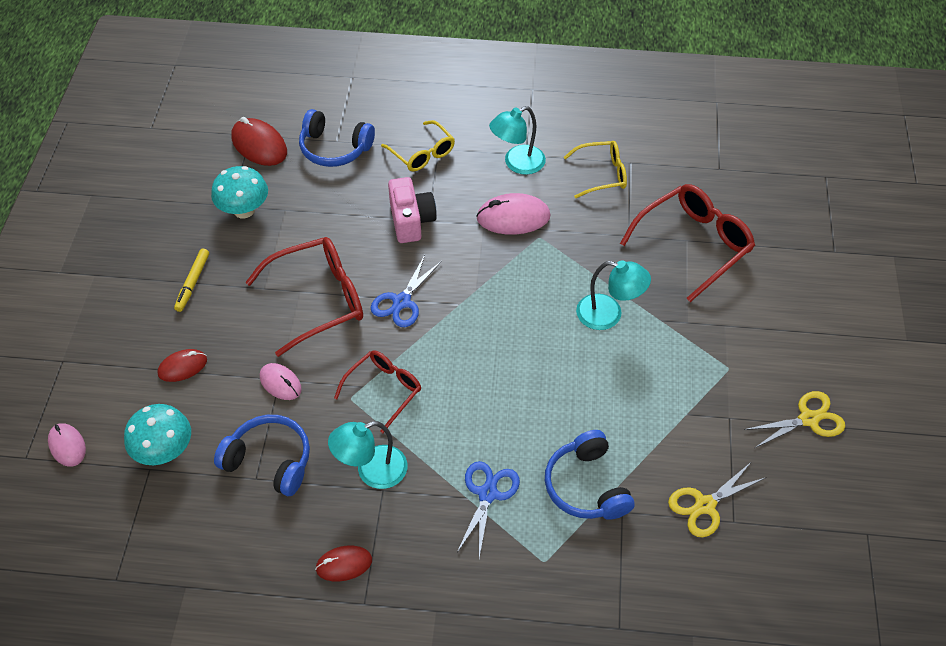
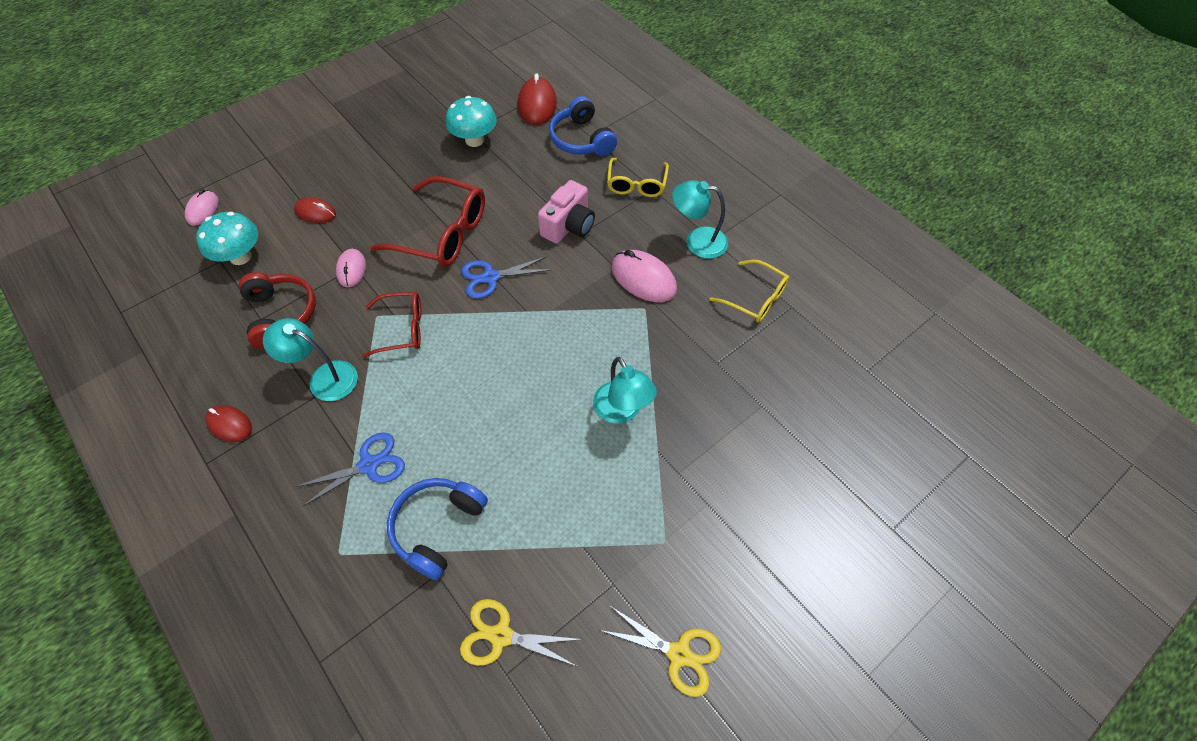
camera: 45 degrees right, 5 degrees up
(193, 283) = (388, 164): yellow marker -> none
(269, 461) = (281, 315): blue headphones -> red headphones
(693, 245) = (763, 414): red glasses -> none

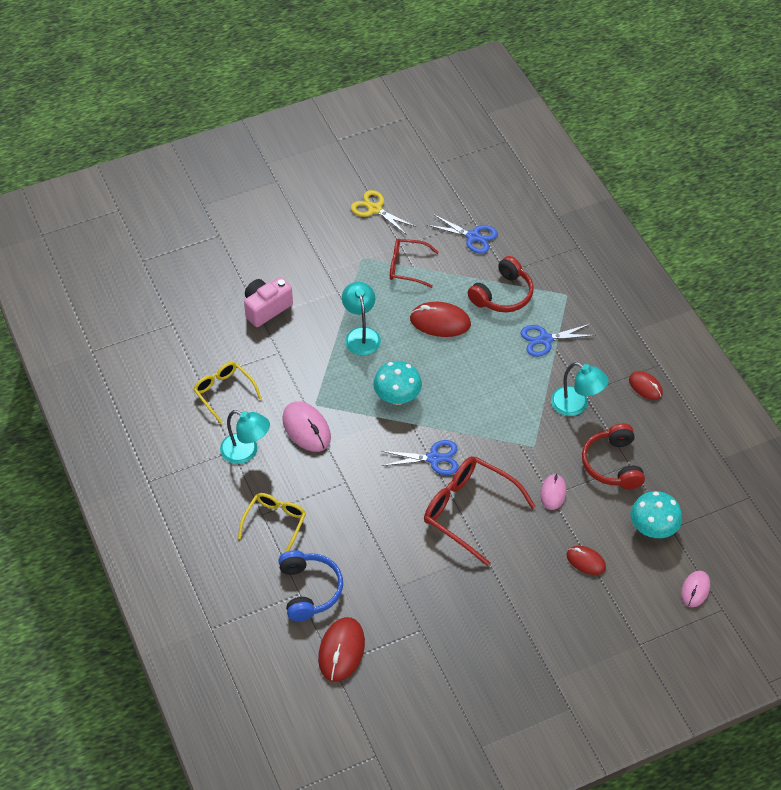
camera: 165 degrees left, 5 degrees down
(402, 329) = (514, 430): red glasses -> red glasses (407, 267)
(438, 528) = (502, 294): blue headphones -> red headphones
(474, 140) = (419, 615): turquoise mushroom -> turquoise mushroom (397, 397)
(501, 636) = (473, 236): yellow scissors -> blue scissors
(521, 457) = (440, 322): none -> red mouse
(568, 226) = (353, 492): pink camera -> pink camera (266, 308)

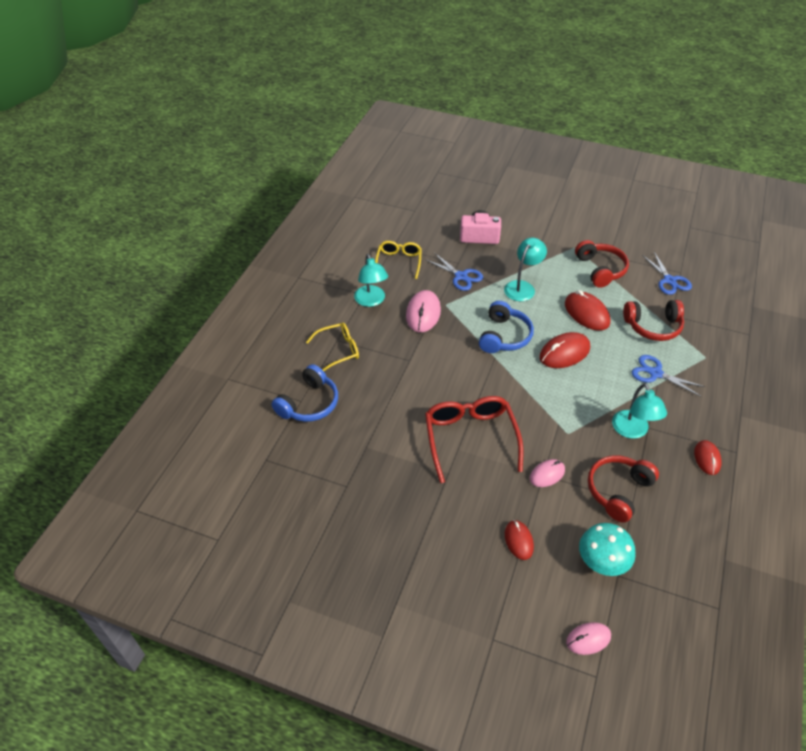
camera: 45 degrees right, 5 degrees down
(341, 651) = (281, 455): red mouse -> red mouse (564, 353)
(375, 209) = (615, 227): yellow scissors -> none
(397, 397) = (504, 336): turquoise mushroom -> blue headphones
(407, 267) = (600, 269): red glasses -> red headphones
(434, 458) = (485, 388): blue scissors -> blue scissors (461, 276)

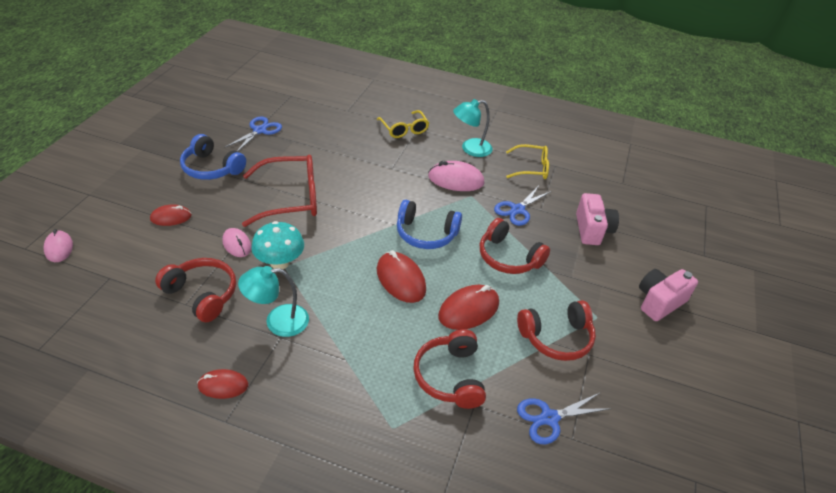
camera: 85 degrees right, 5 degrees down
(309, 403) = (344, 114): blue headphones -> blue headphones (212, 168)
(522, 287) = (508, 257): turquoise lamp -> red headphones
(551, 215) = (659, 302): none -> pink camera
(601, 562) = (127, 268): turquoise mushroom -> turquoise mushroom (280, 262)
(655, 373) = (364, 361): blue scissors -> blue scissors (259, 130)

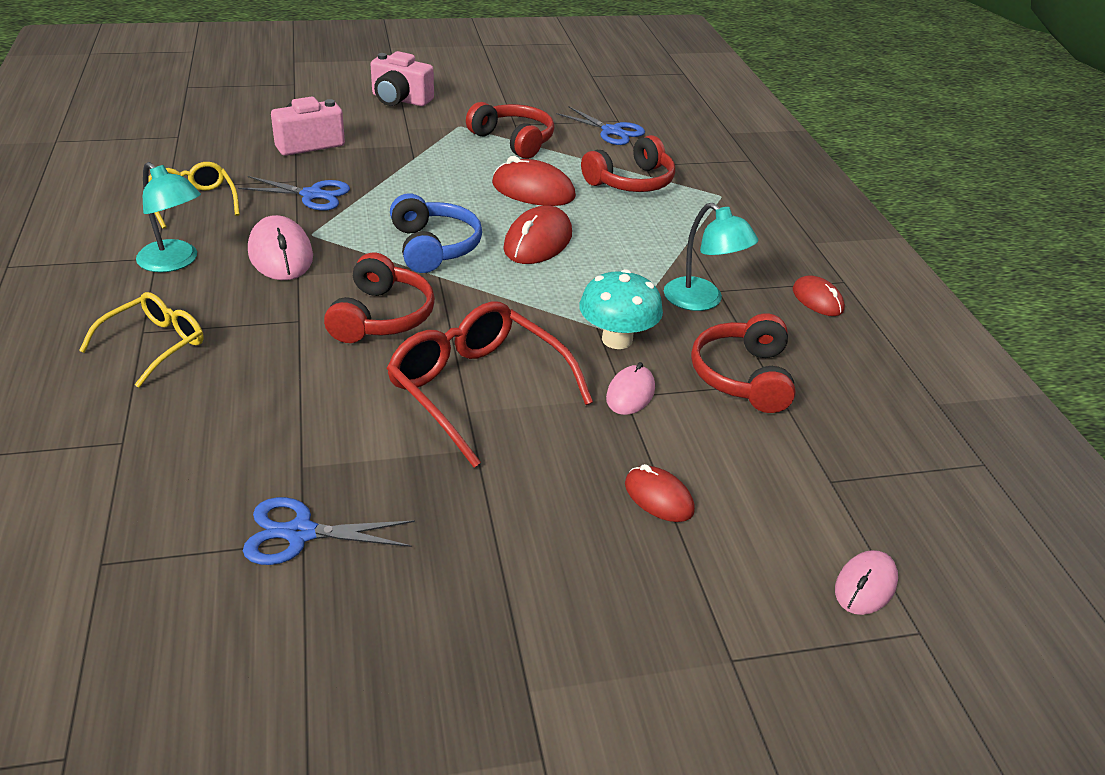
camera: 120 degrees left, 5 degrees down
(212, 168) = (487, 529): blue headphones -> none
(508, 257) = (418, 184): red headphones -> red headphones (381, 316)

